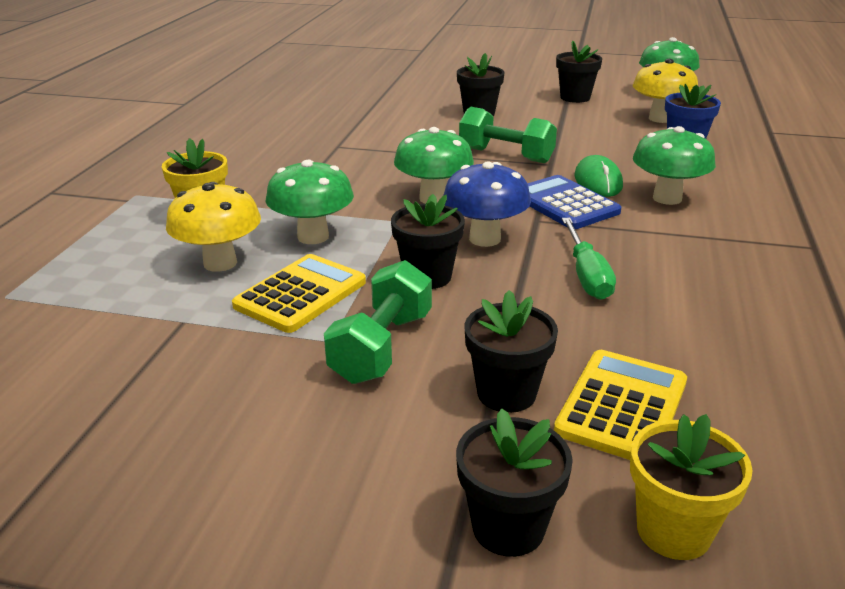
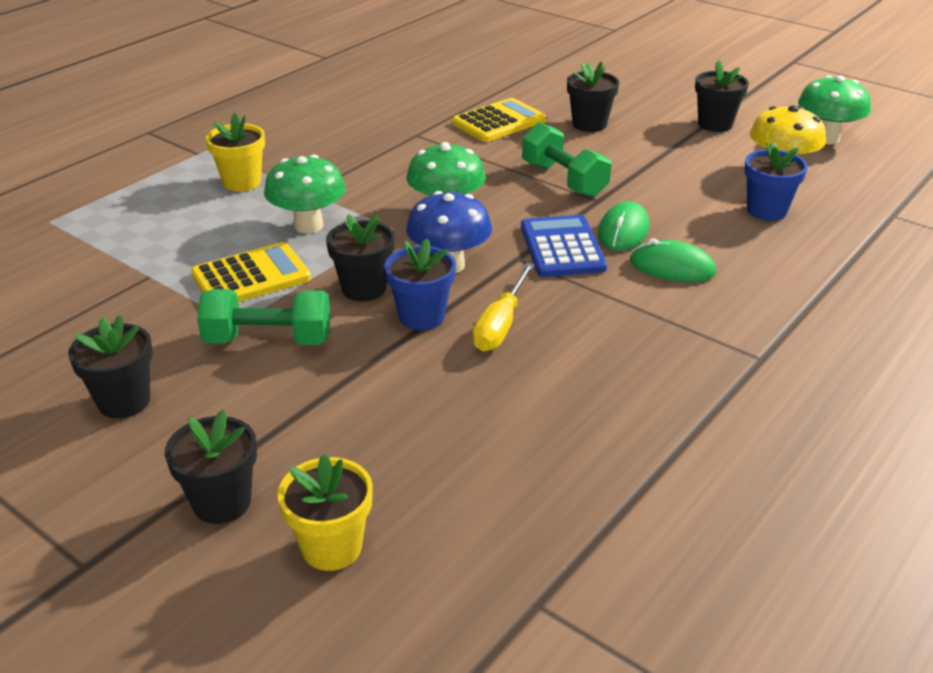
camera: 25 degrees right, 5 degrees up
(220, 263) = (216, 232): yellow mushroom -> none
(382, 347) = (268, 340): green dumbbell -> green dumbbell turned 45 degrees clockwise
(506, 393) = (322, 407): black flower pot -> black flower pot (124, 401)
(509, 286) = (421, 316): none -> blue flower pot
(586, 275) = (501, 325): green screwdriver -> yellow screwdriver
(622, 406) = (399, 446): yellow calculator -> yellow calculator (499, 122)
(667, 198) = (672, 267): green mushroom -> green mouse

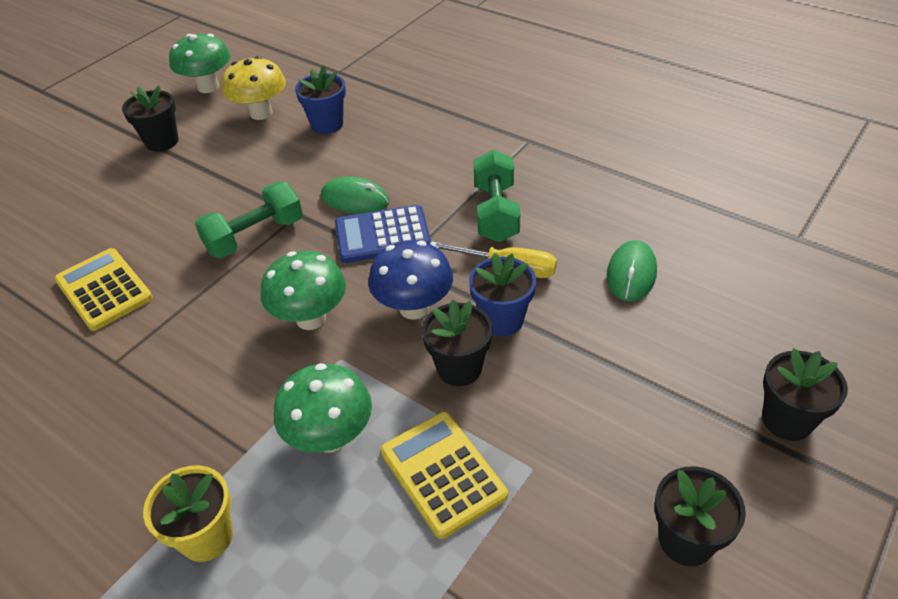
camera: 90 degrees left, 10 degrees up
(268, 340) = (558, 432): green dumbbell -> green dumbbell (496, 212)
(332, 547) = (801, 342): yellow flower pot -> none
(589, 124) = (135, 220): black flower pot -> none
(672, 267) = (413, 174): green mouse -> green mouse (631, 273)

